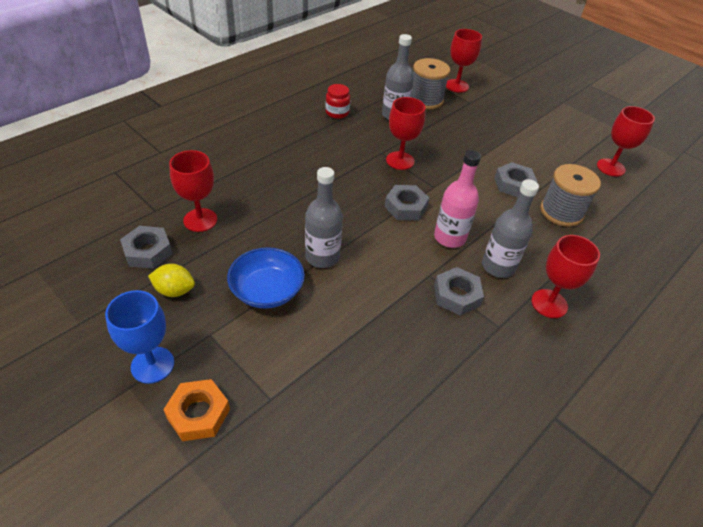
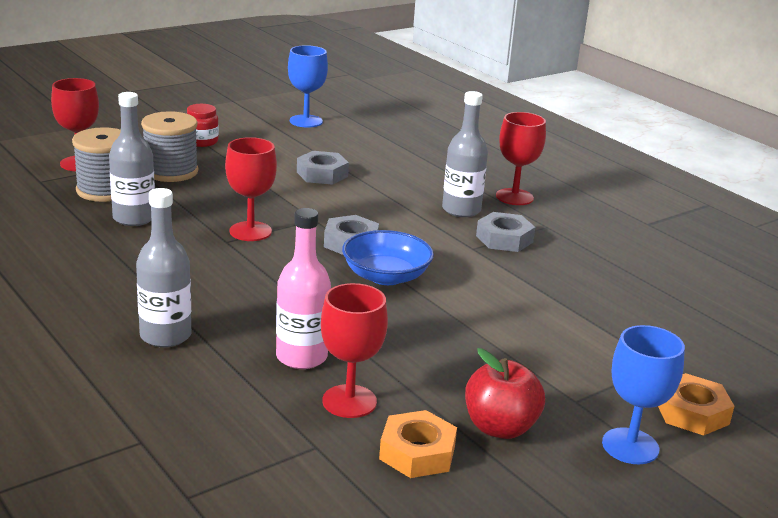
camera: 80 degrees left, 20 degrees down
(148, 251) = (417, 453): grey nut -> orange nut
(174, 290) = (500, 427): yellow lemon -> red apple
(267, 290) = (498, 354): blue bowl -> blue bowl (386, 276)
(322, 257) = (439, 309): grey bottle -> grey bottle (165, 336)
(337, 113) = (102, 260): red jar -> red jar (202, 141)
(449, 237) = (412, 226): pink bottle -> pink bottle (301, 357)
(561, 212) = (377, 161): grey spool -> grey spool (171, 171)
(610, 167) = (306, 121): red goblet -> blue goblet

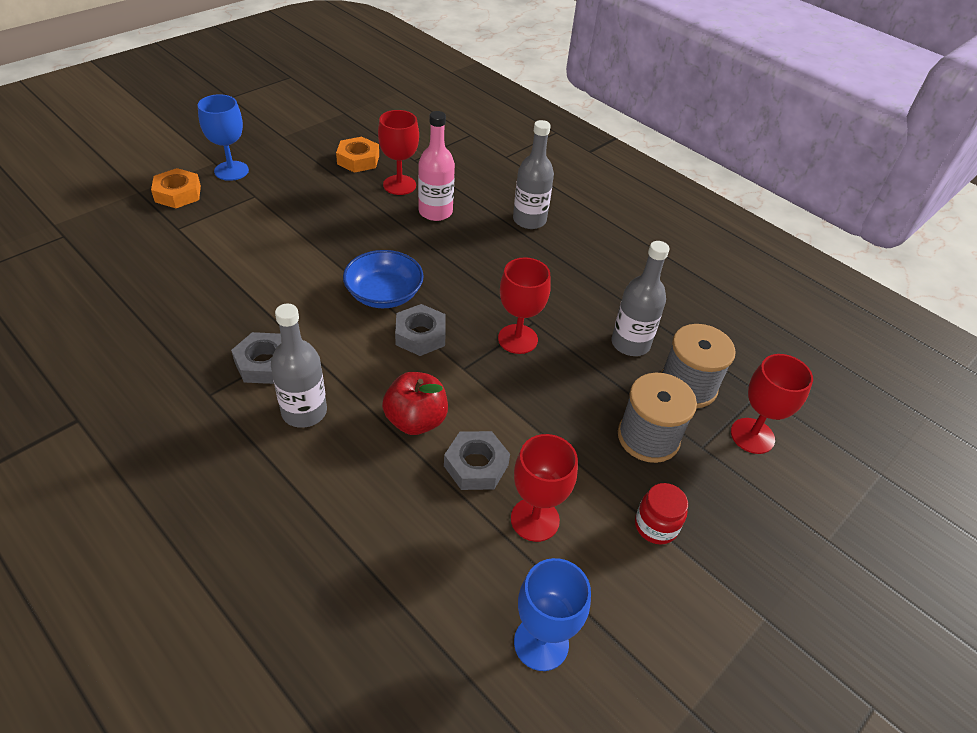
camera: 170 degrees right, 20 degrees up
(500, 427) = (308, 176): red apple -> red apple (416, 420)
(514, 197) = (231, 453): red goblet -> red goblet (535, 519)

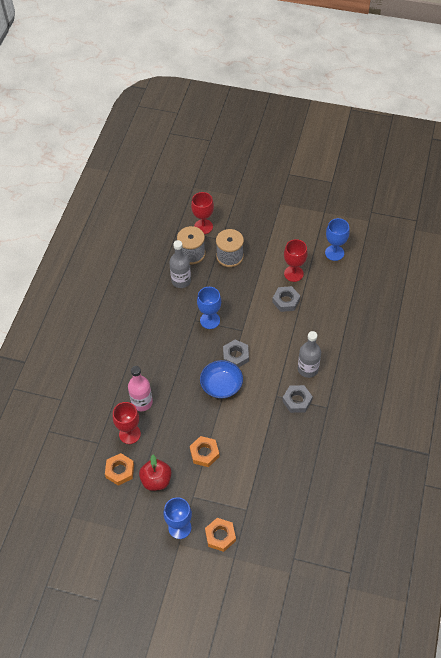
camera: 115 degrees left, 10 degrees up
(299, 230) = (204, 453): none -> orange nut
(416, 420) = (281, 330): red apple -> red apple (156, 480)
(517, 339) = (210, 320): red goblet -> blue goblet
(529, 220) = (117, 358): grey bottle -> none
(656, 526) = (268, 240): red jar -> none

